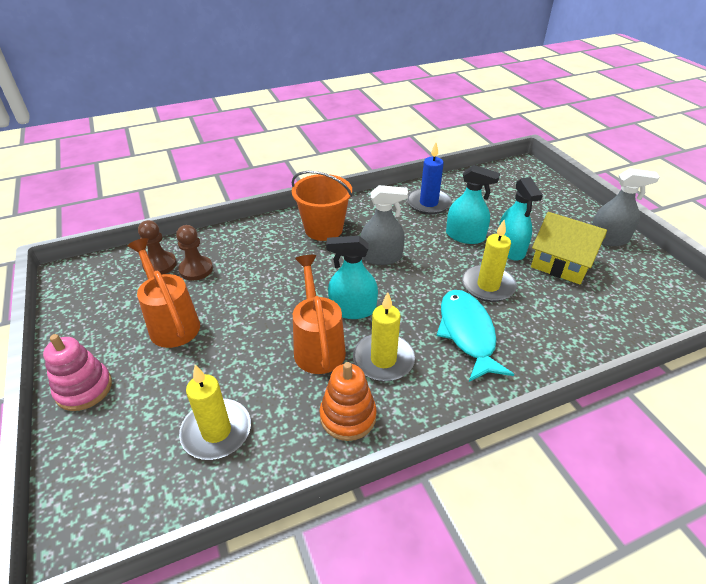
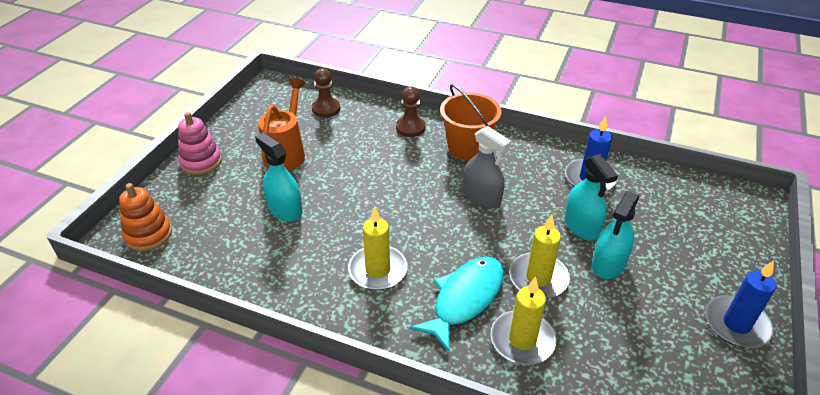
camera: 45 degrees right, 0 degrees up
(196, 269) = (343, 126): brown pawn -> brown pawn (410, 128)
(216, 431) = (230, 236): yellow candle -> yellow candle (522, 340)
(318, 346) = (349, 229): orange watering can -> none
(348, 416) = (307, 286): orange stacking toy -> orange stacking toy (148, 234)
(352, 309) = (405, 221): turquoise spray bottle -> turquoise spray bottle (285, 209)
(561, 264) = (641, 309): yellow house -> none
(608, 239) = (736, 324): grey spray bottle -> blue candle

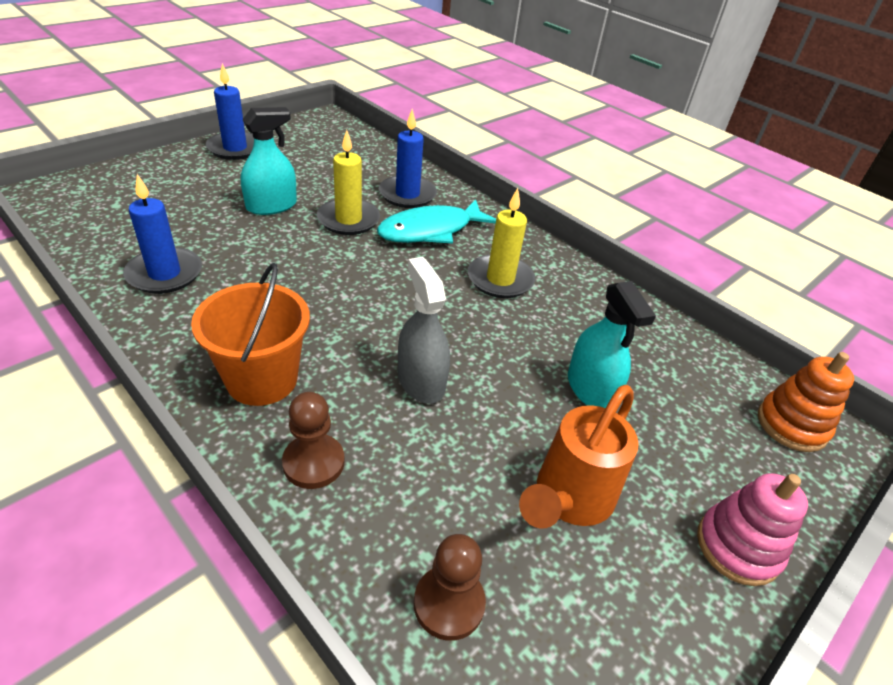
camera: 160 degrees left, 0 degrees up
(481, 197) = (321, 304): grey spray bottle -> grey spray bottle (421, 381)
(522, 340) = (407, 194): yellow candle -> blue candle
(581, 226) = (250, 238): turquoise spray bottle -> none

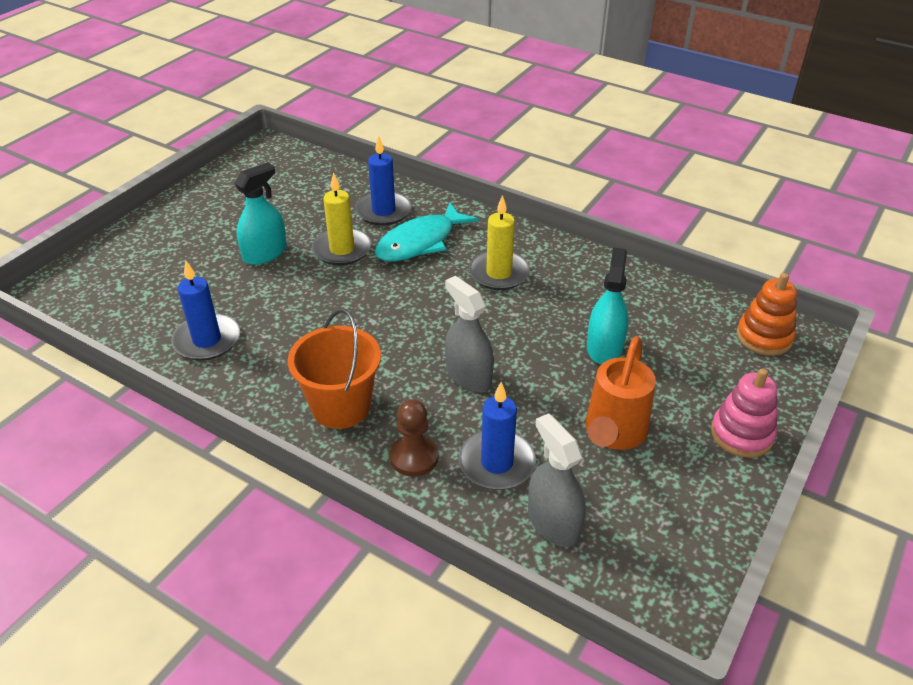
camera: 10 degrees left, 0 degrees up
(235, 148) = (197, 202): blue candle -> blue candle (497, 463)
(449, 603) = (553, 522): brown pawn -> grey spray bottle
(591, 388) = (604, 347): turquoise spray bottle -> turquoise spray bottle turned 135 degrees counterclockwise

